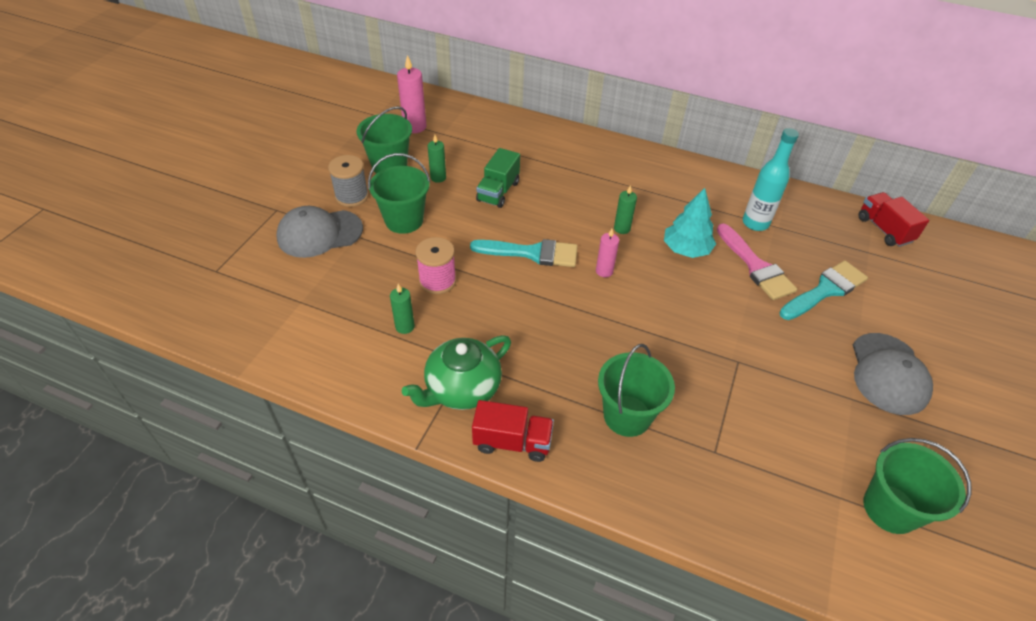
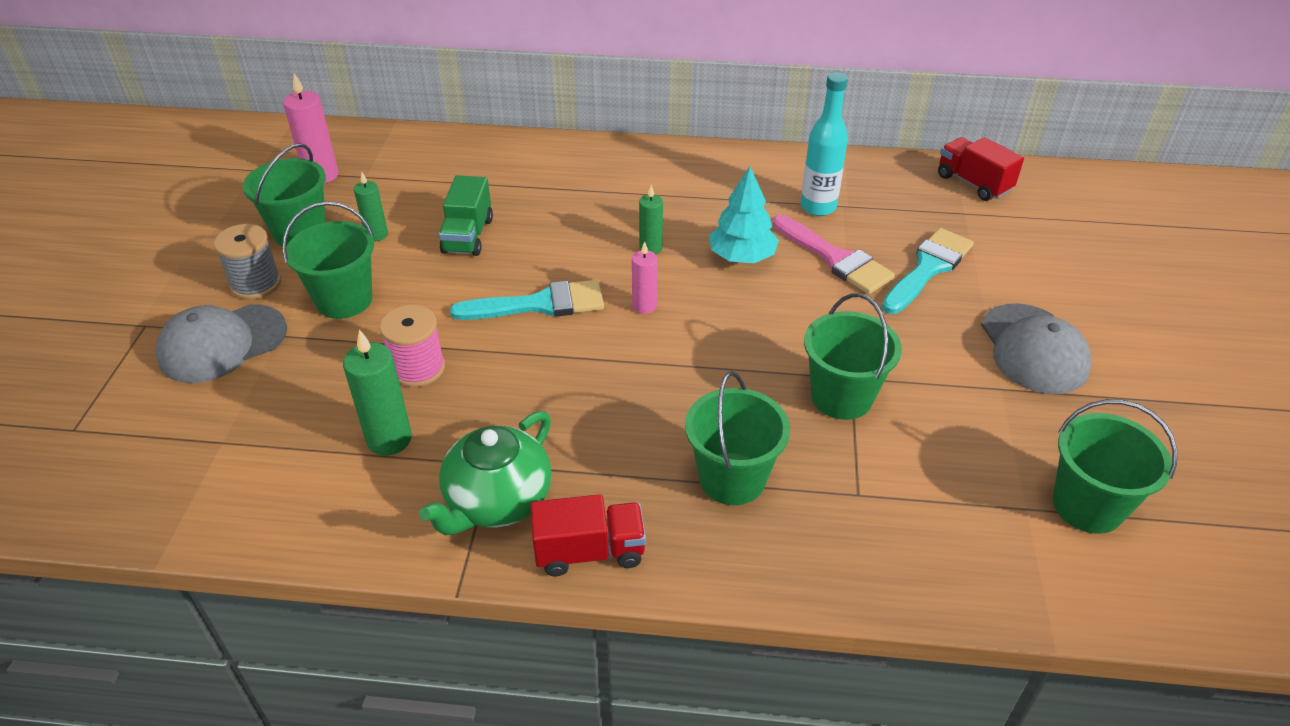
camera: 15 degrees left, 5 degrees down
(405, 326) = (389, 439): green candle -> green candle, size x1.60
(726, 374) = (841, 397): none -> green bucket

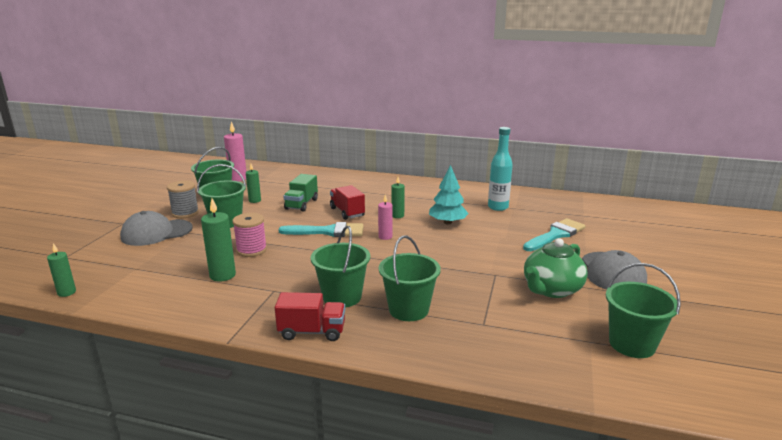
camera: 10 degrees right, 20 degrees down
(119, 520) = (67, 292): none -> green candle
(497, 501) = (269, 305): green teapot -> green teapot (551, 289)
(835, 258) = (501, 227): pink brush -> none
(841, 397) = (487, 282): green bucket -> green bucket (342, 297)
(973, 183) = (592, 204): red truck -> red truck (347, 212)

